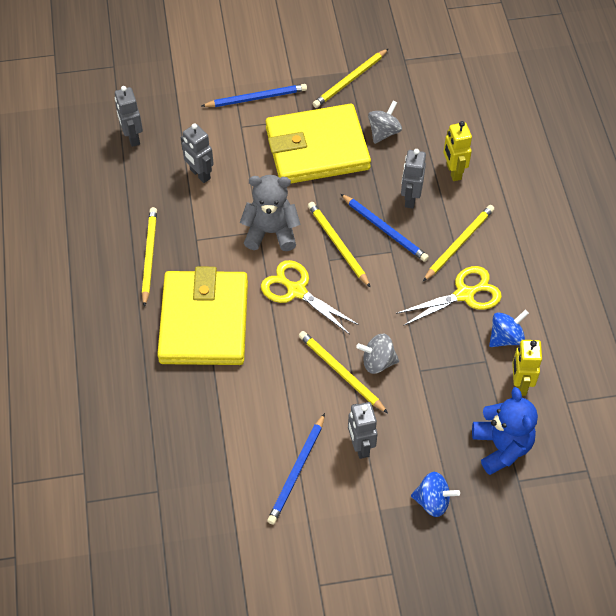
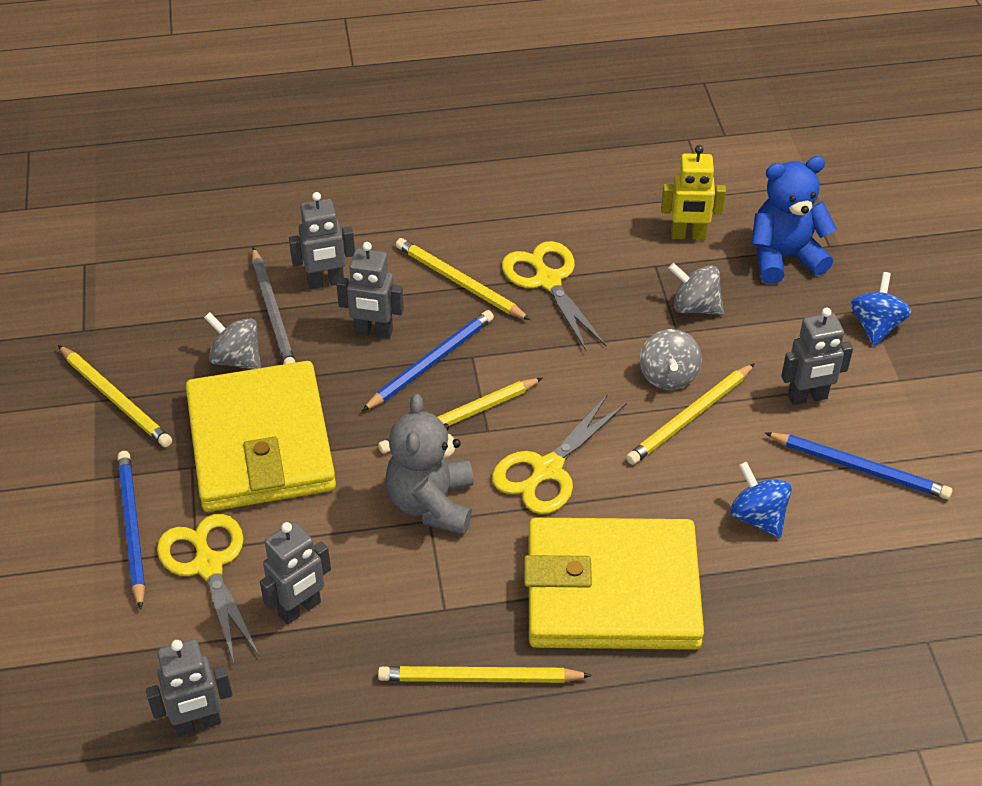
camera: 90 degrees left, 10 degrees down
(230, 133) = (208, 566): none -> yellow scissors
(425, 147) = (273, 312): none -> grey pencil
(445, 383) = (695, 307): none -> grey spinning top
(453, 172) = (326, 282): yellow robot -> grey robot
(506, 337) = (616, 244): blue spinning top -> blue spinning top (757, 517)

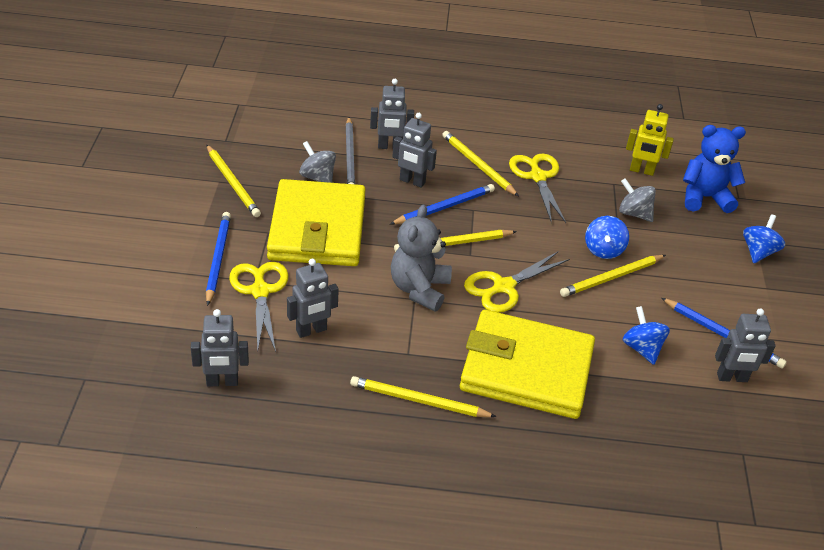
camera: 10 degrees right, 5 degrees down
(668, 376) = (603, 250): grey spinning top -> blue spinning top
(807, 397) = (697, 284): grey robot -> grey robot (732, 378)

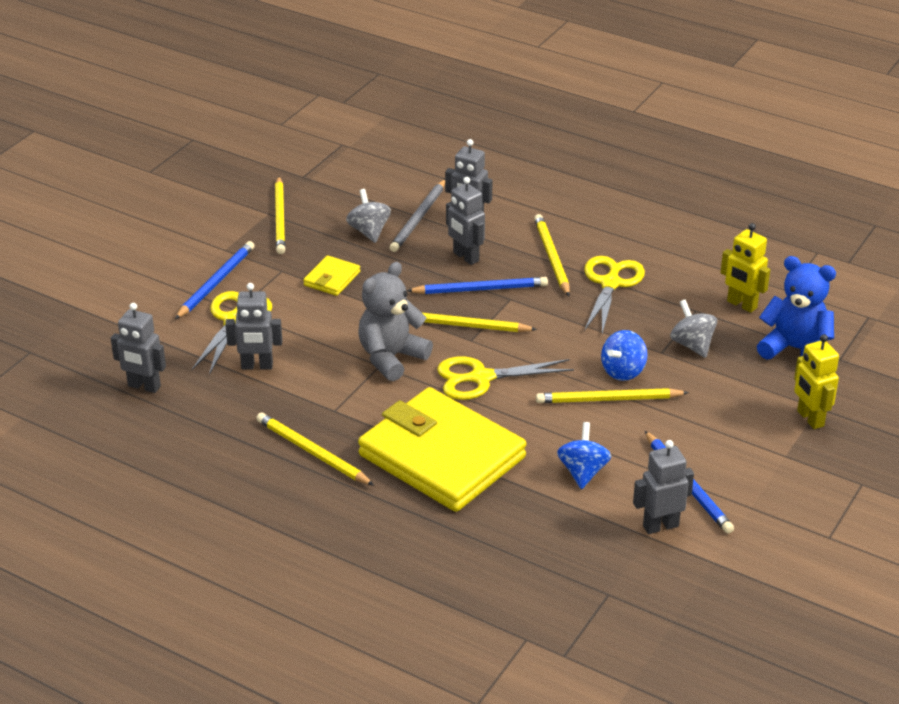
camera: 30 degrees right, 5 degrees down
(317, 229) = (332, 279): yellow wallet -> yellow wallet, size x0.41
(732, 378) = (660, 526): grey robot -> grey robot turned 135 degrees clockwise
(758, 252) = (810, 418): blue spinning top -> yellow robot

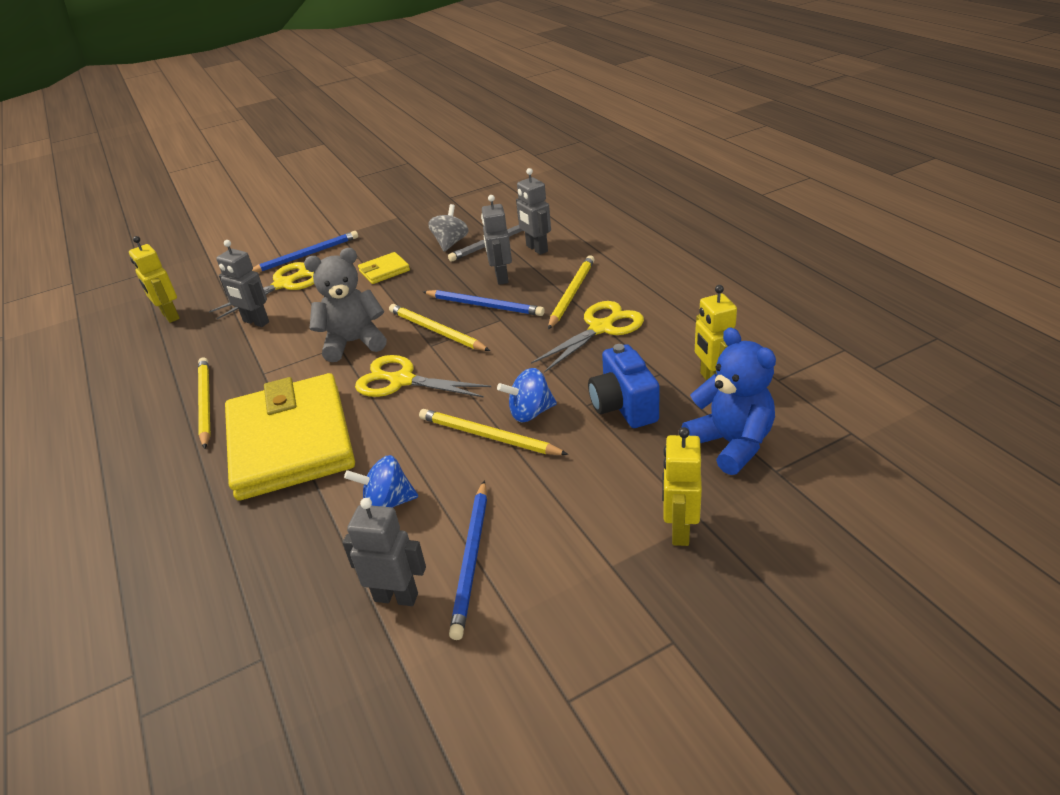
camera: 35 degrees right, 0 degrees up
(144, 386) = (170, 316): grey robot -> yellow robot
(280, 218) = (401, 221): yellow pencil -> none
(583, 472) = (387, 503): blue spinning top -> blue spinning top turned 135 degrees counterclockwise
(692, 345) = (623, 406): grey spinning top -> blue camera

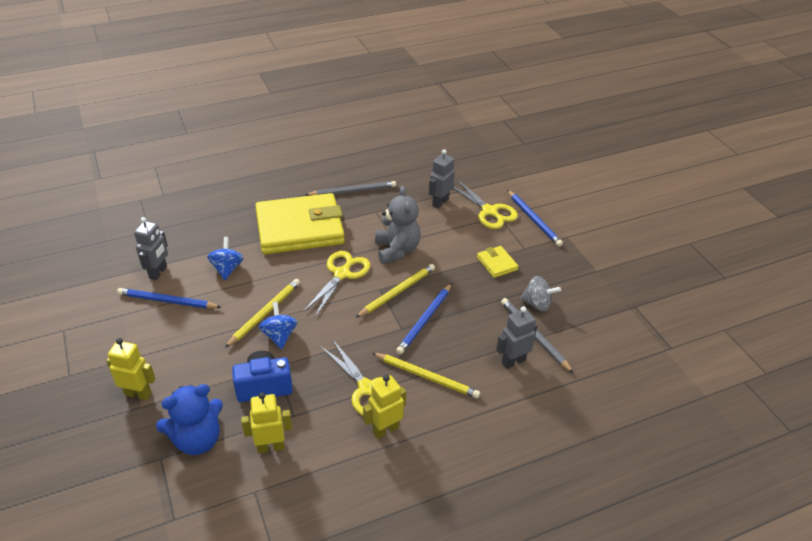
camera: 90 degrees right, 5 degrees up
(170, 316) = (460, 164): yellow robot -> yellow robot (385, 429)
(205, 403) = (353, 191): yellow pencil -> grey pencil
(501, 277) = (467, 333): grey robot -> none

